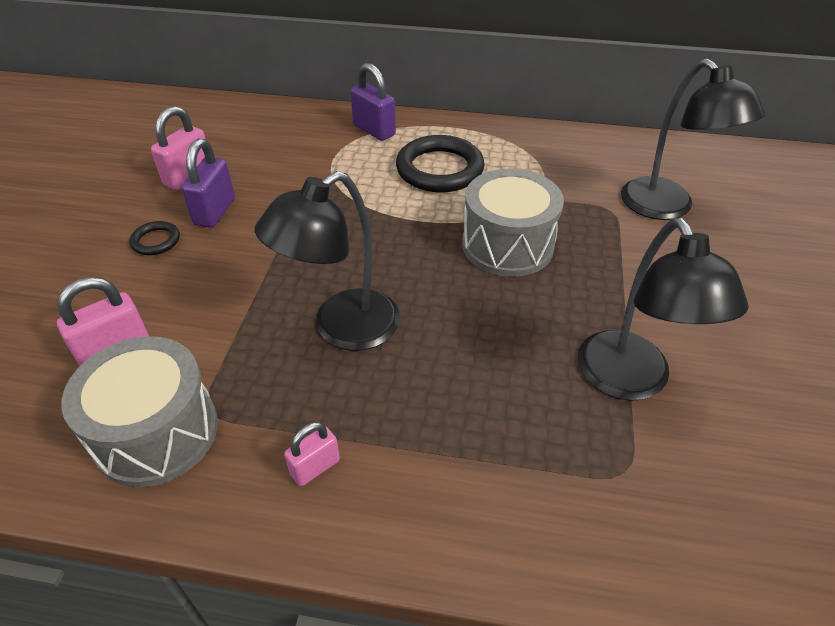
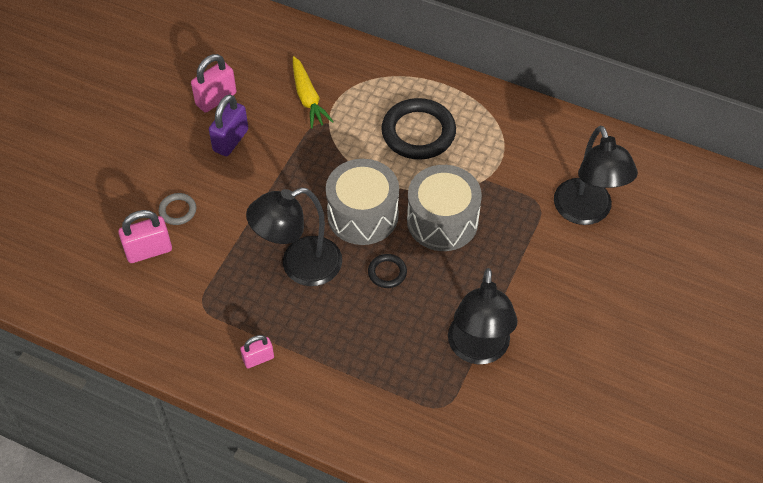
camera: 15 degrees right, 10 degrees up
(154, 296) = (178, 210): none -> grey ring
(156, 241) = (184, 160): black ring -> black ring (387, 272)
(156, 432) = (168, 314): grey drum -> grey drum (363, 215)
(300, 160) = (308, 98): none -> yellow carrot
(374, 130) = (378, 75): purple padlock -> none

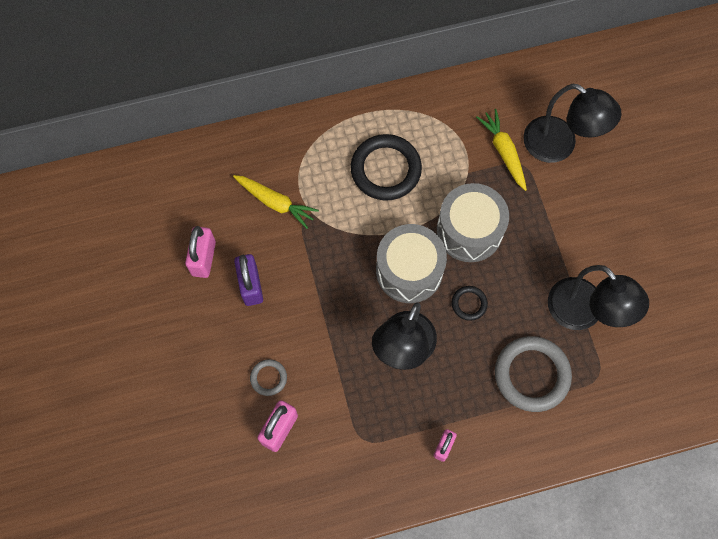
camera: 40 degrees left, 15 degrees up
(385, 362) = (531, 375): none -> grey ring
(532, 184) = (503, 152): none -> yellow carrot

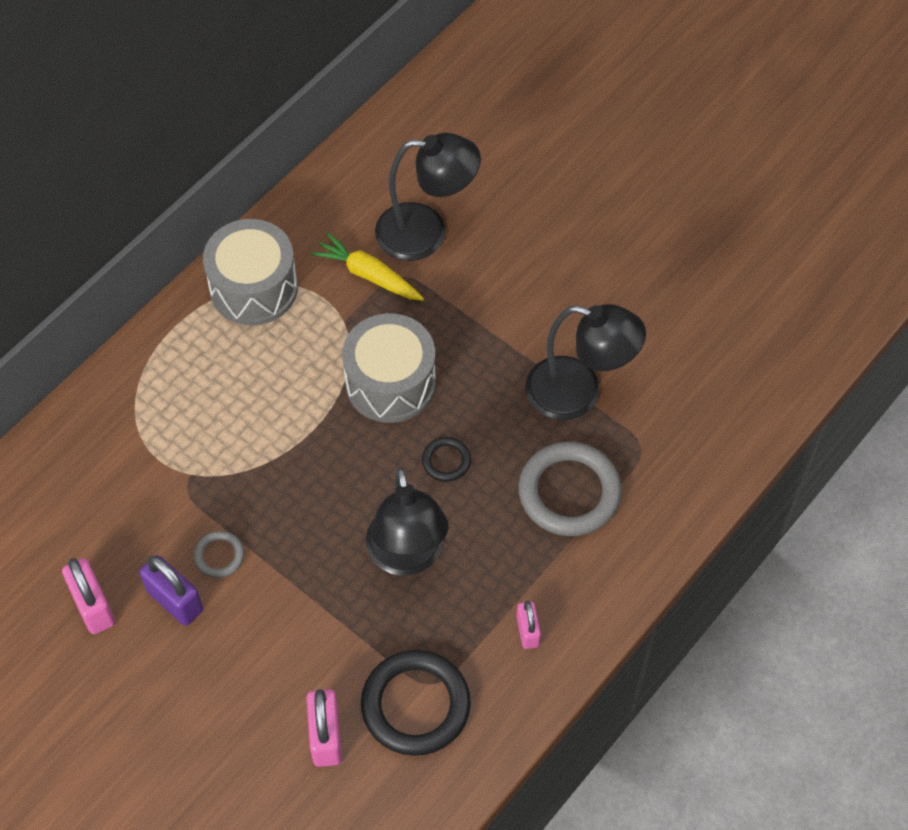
camera: 35 degrees left, 10 degrees down
(268, 378) = (271, 689): grey ring -> grey ring (219, 556)
(275, 203) = (138, 489): yellow carrot -> none
(385, 169) = (245, 374): black ring -> black ring (415, 705)
(409, 271) = (352, 468): grey drum -> grey drum (254, 288)

